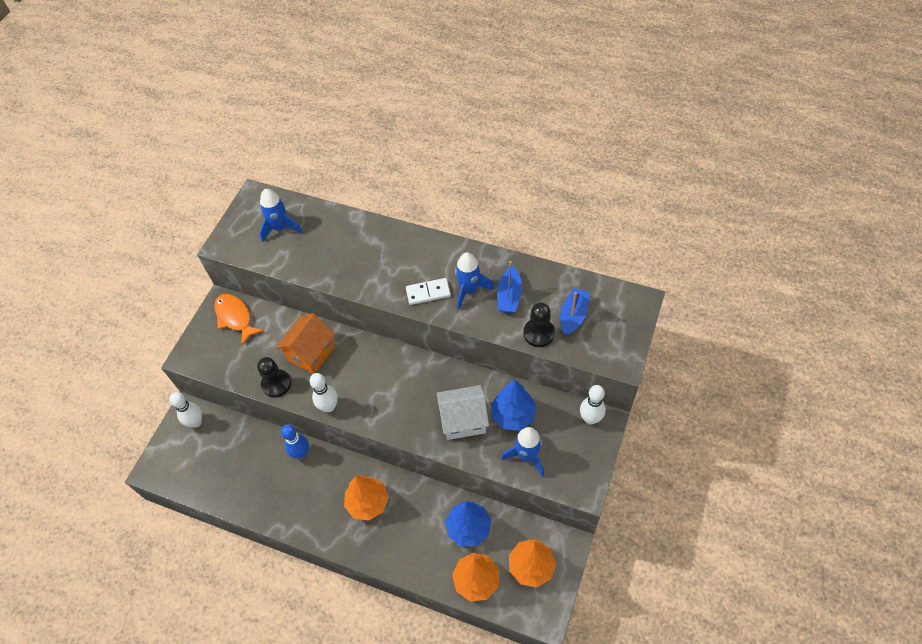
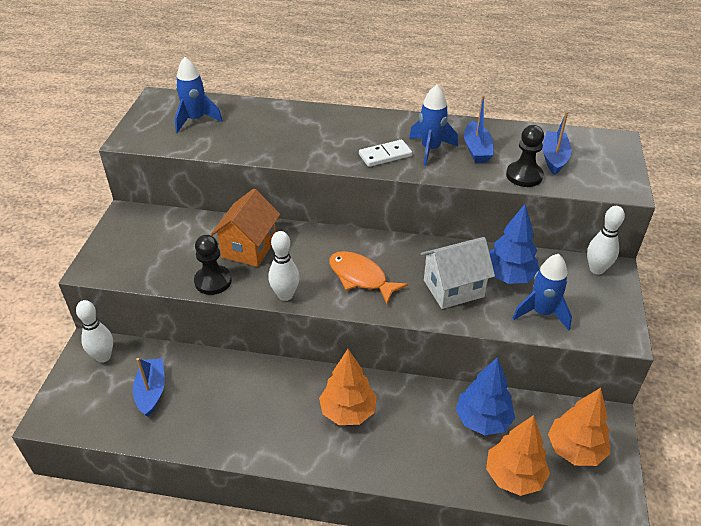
camera: 15 degrees left, 15 degrees down
(226, 460) = (151, 391): none -> blue boat
(235, 318) = (146, 226): orange fish -> orange fish (360, 277)
(301, 453) = (248, 371): blue bowling pin -> none

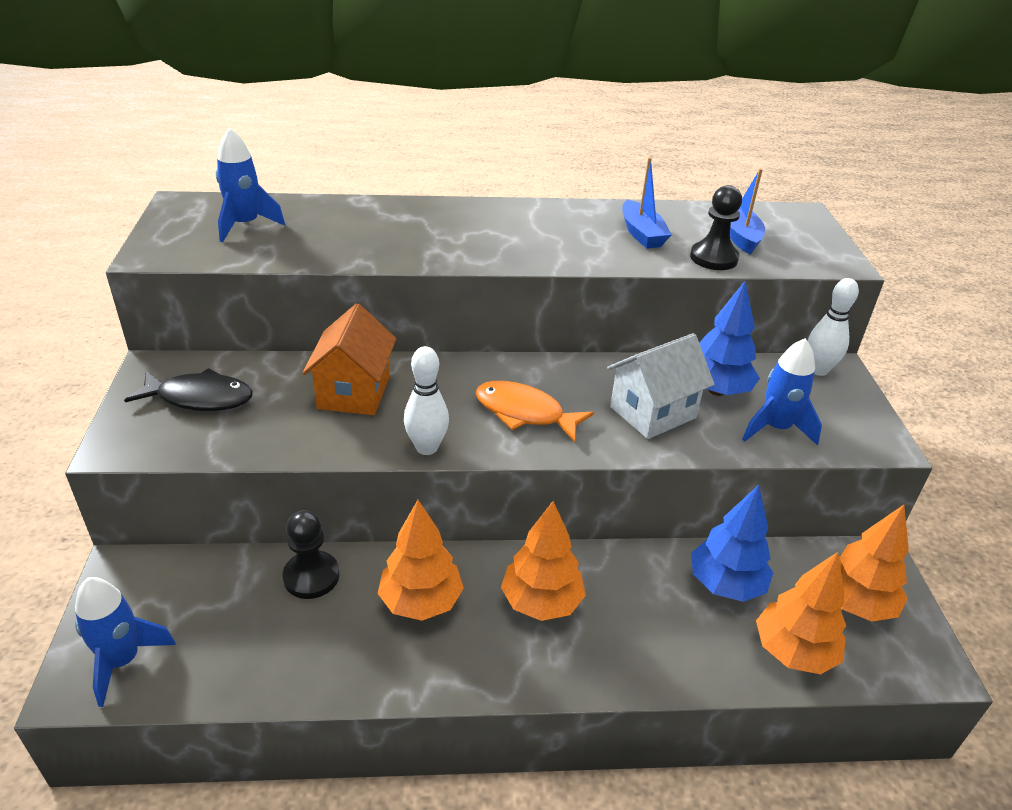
camera: 15 degrees left, 5 degrees down
(103, 357) = (148, 580): white bowling pin -> none
(149, 240) = (200, 398): none -> black fish
(151, 391) = (238, 620): blue boat -> none
(213, 281) = (313, 441): black pawn -> black pawn (311, 576)
(268, 398) = (421, 602): none -> orange tree
(385, 155) = (527, 248): white domino -> none
(430, 149) = (583, 238): blue rocket -> blue rocket (122, 661)

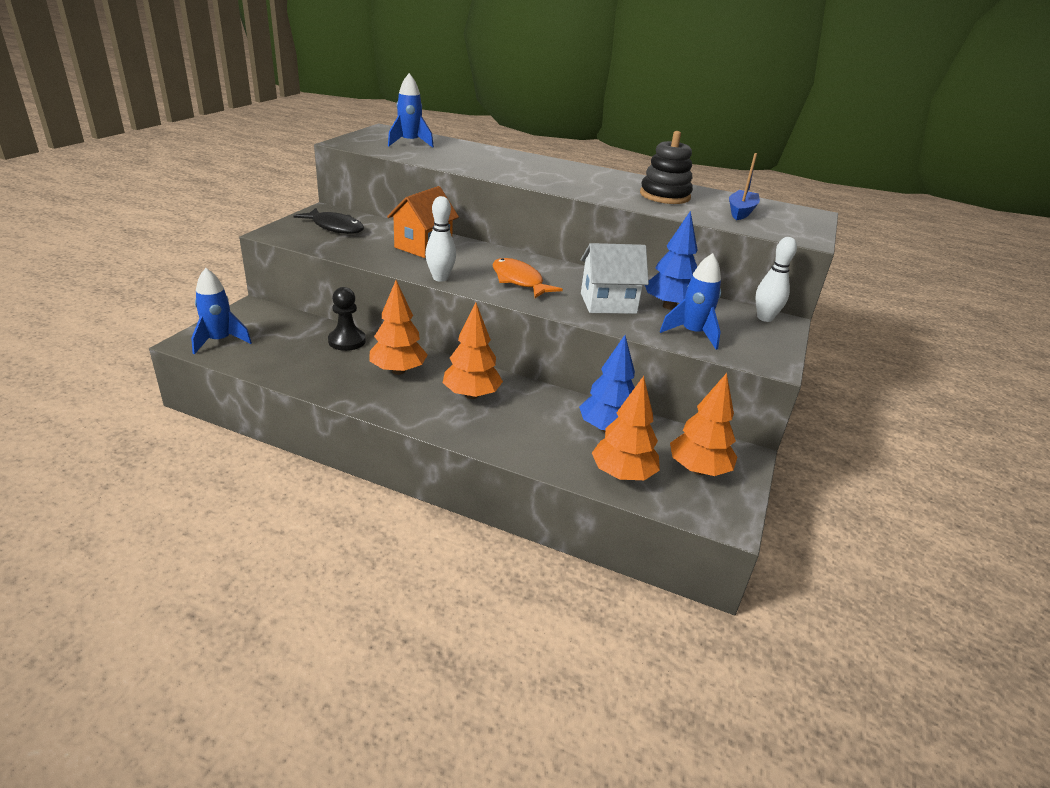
camera: 25 degrees right, 5 degrees down
(641, 234) = (664, 196): blue boat -> black stacking toy
(713, 258) = (704, 215): black pawn -> none

